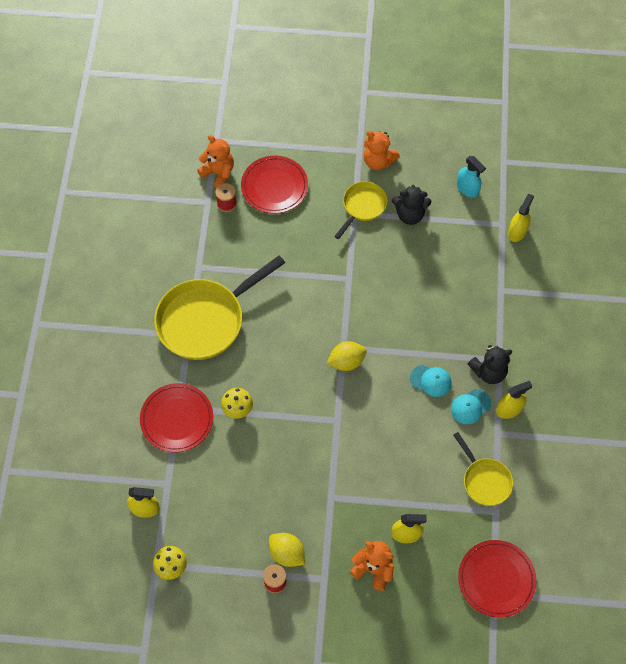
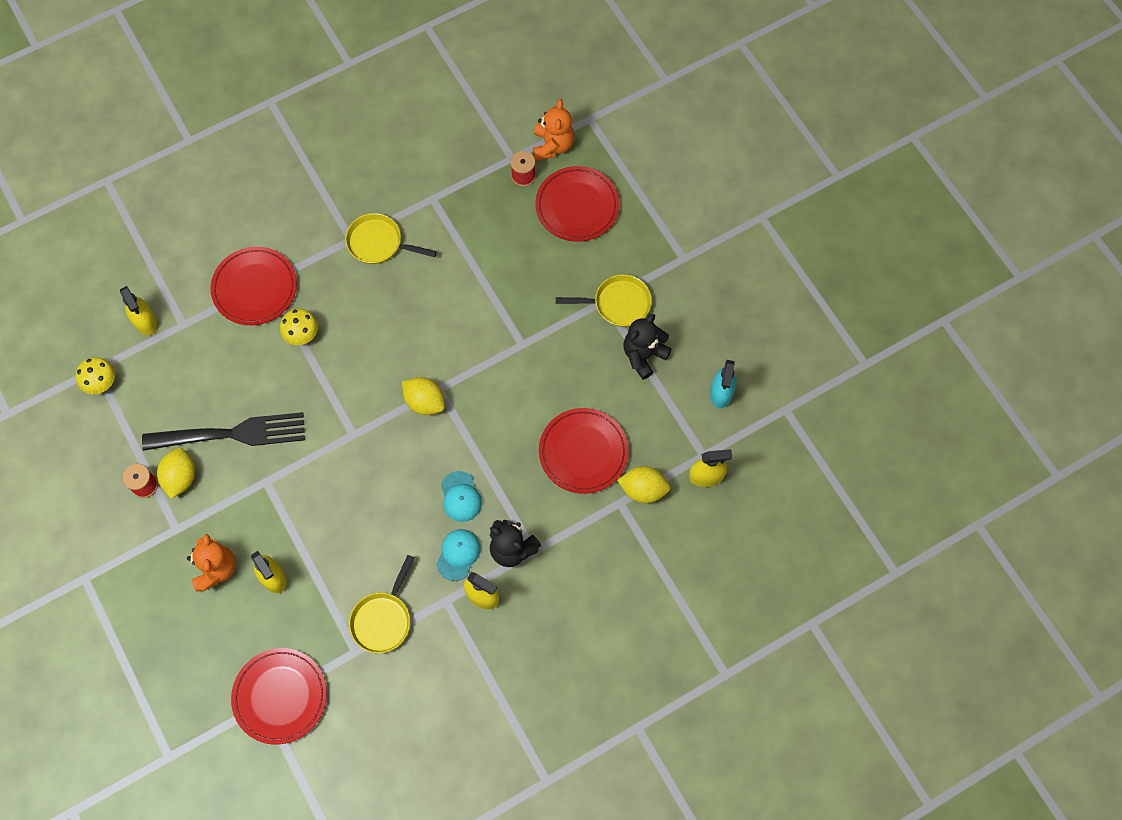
camera: 55 degrees right, 5 degrees up
(206, 320) = (379, 243): yellow pan -> yellow pan, size x0.53
(278, 500) = (231, 434): none -> black fork
(378, 161) = (685, 284): orange teddy bear -> none
(410, 214) = (643, 355): black teddy bear -> black teddy bear turned 75 degrees clockwise
(451, 290) = (583, 452): none -> red plate
(470, 406) = (458, 554): turquoise cap -> turquoise cap turned 90 degrees clockwise
(501, 271) = (643, 489): none -> yellow lemon

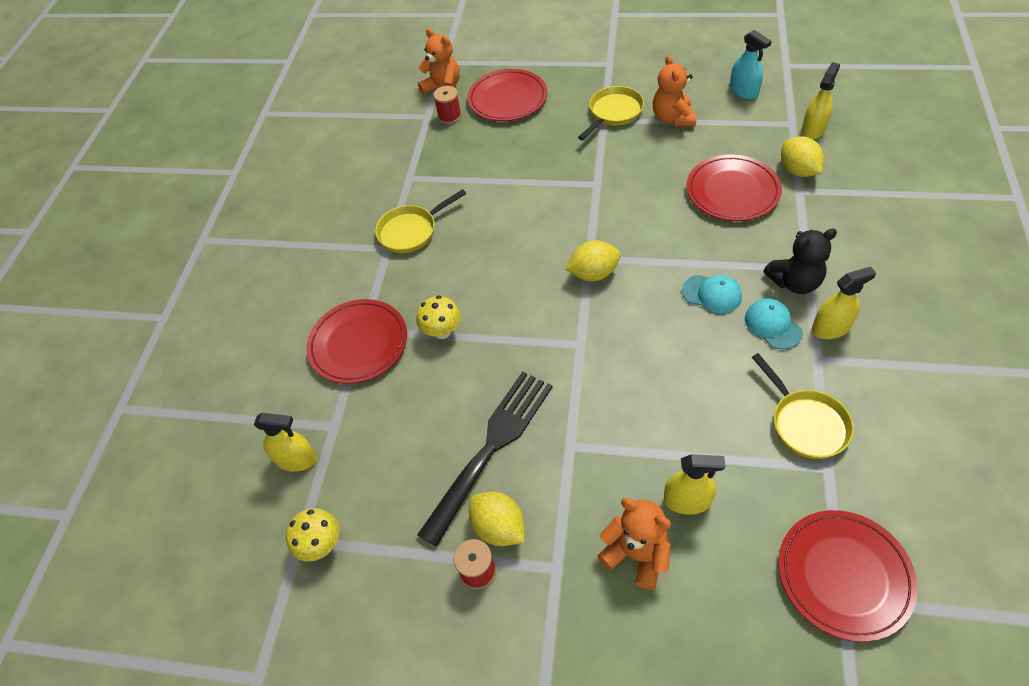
camera: 45 degrees left, 15 degrees down
(643, 355) = (673, 118): black teddy bear -> orange teddy bear
(643, 489) = (798, 171): yellow lemon -> yellow lemon turned 75 degrees counterclockwise

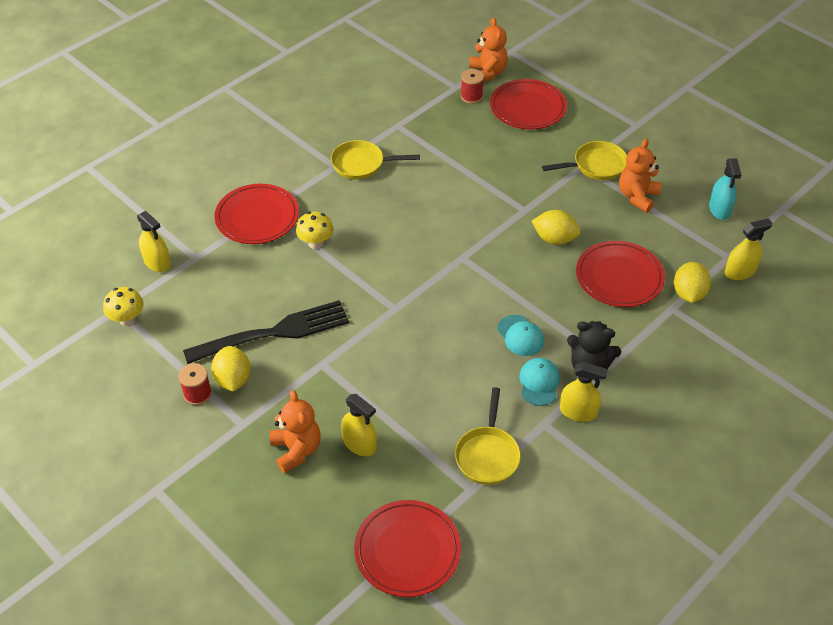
camera: 30 degrees right, 5 degrees down
(593, 273) = (453, 270): yellow lemon -> yellow lemon (554, 239)

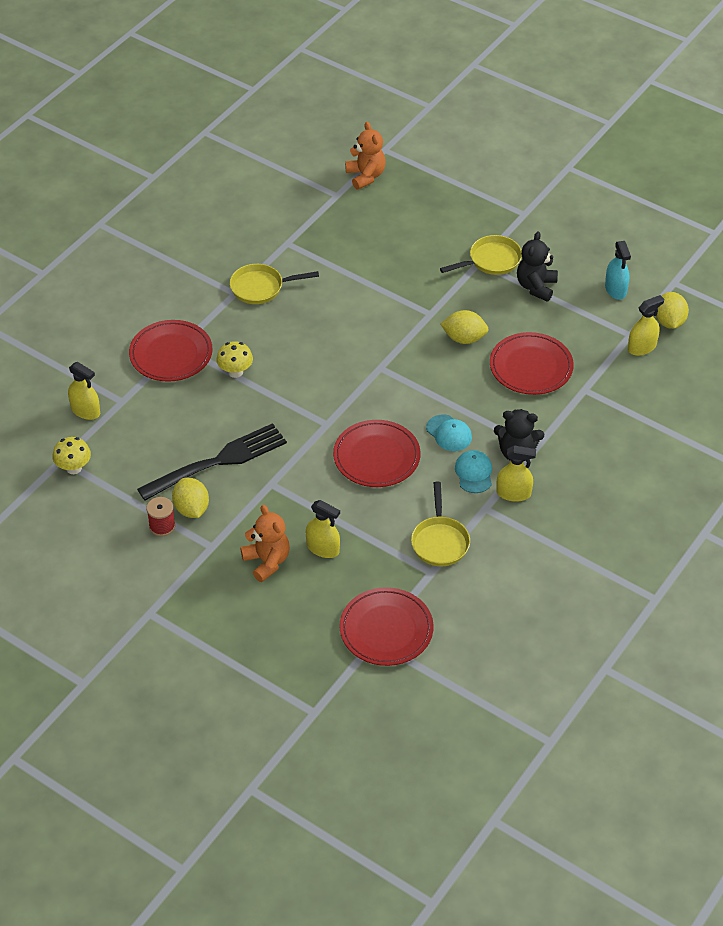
camera: 10 degrees left, 0 degrees up
(471, 96) = (354, 203): red spool -> none
(527, 108) = (413, 209): red plate -> red plate (376, 457)
(637, 197) = (536, 287): orange teddy bear -> black teddy bear
(688, 294) = (597, 374): yellow lemon -> yellow lemon (669, 322)

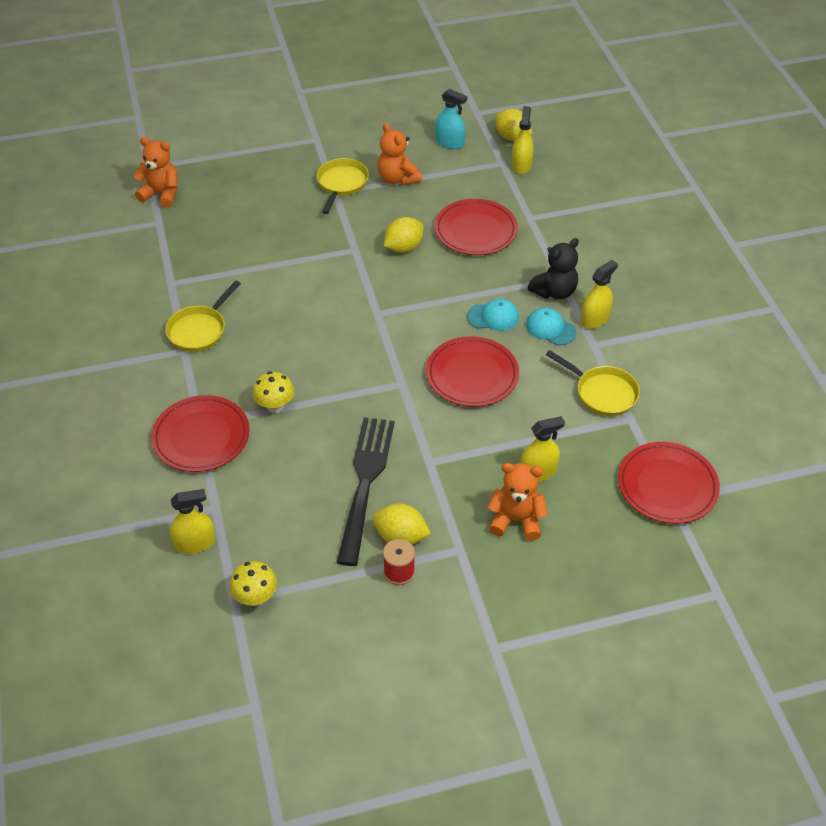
camera: 50 degrees left, 0 degrees up
(536, 287) = (397, 178): black teddy bear -> orange teddy bear

